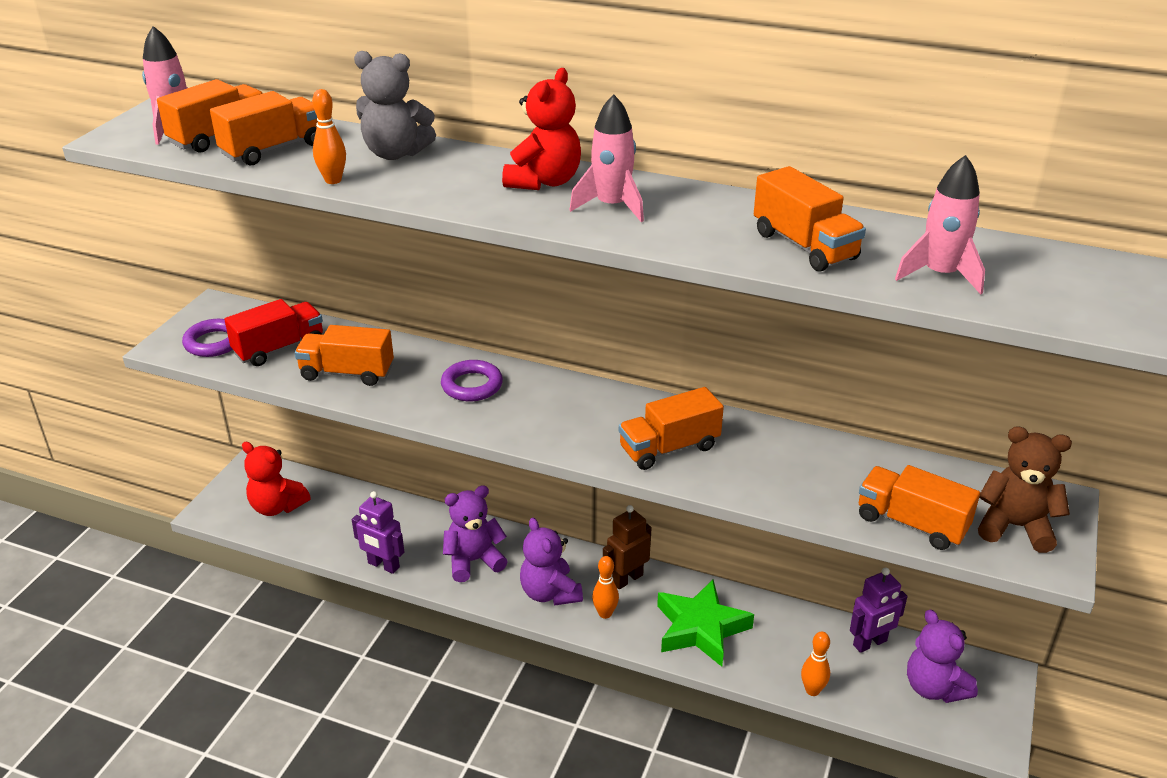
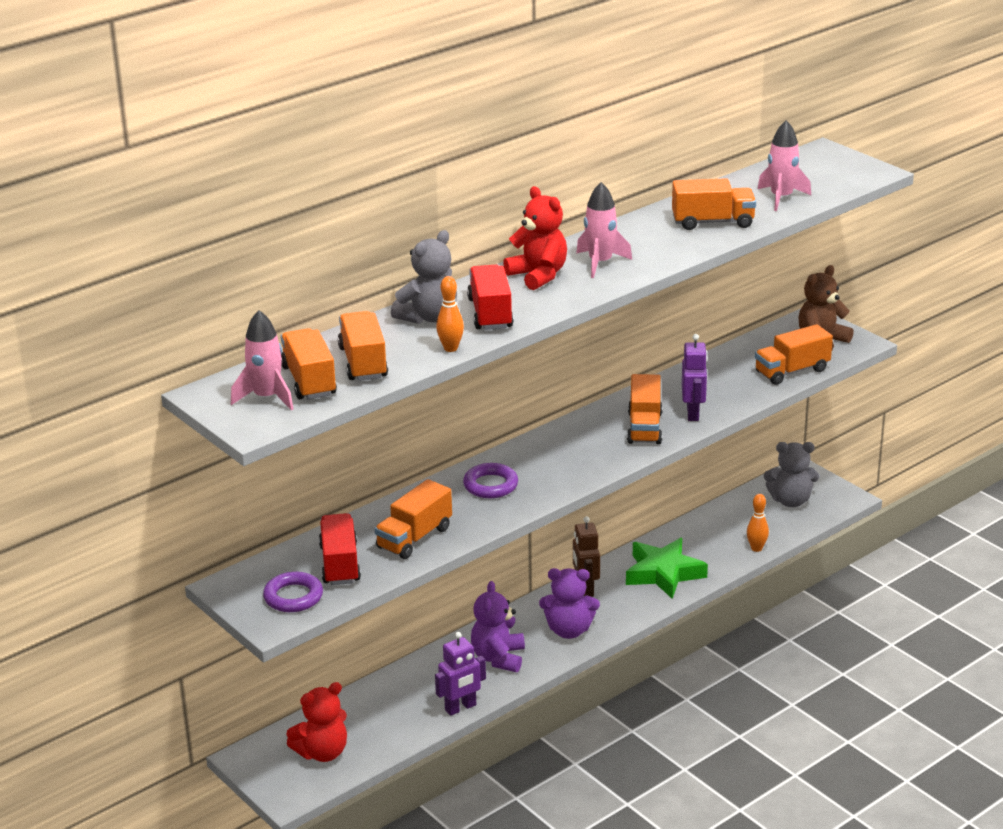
camera: 60 degrees left, 5 degrees down
(429, 180) = (490, 313): none -> red truck
(605, 613) = (613, 611): orange bowling pin -> none
(870, 643) = (734, 509): purple robot -> purple robot (693, 413)
(934, 687) = (790, 501): purple teddy bear -> grey teddy bear

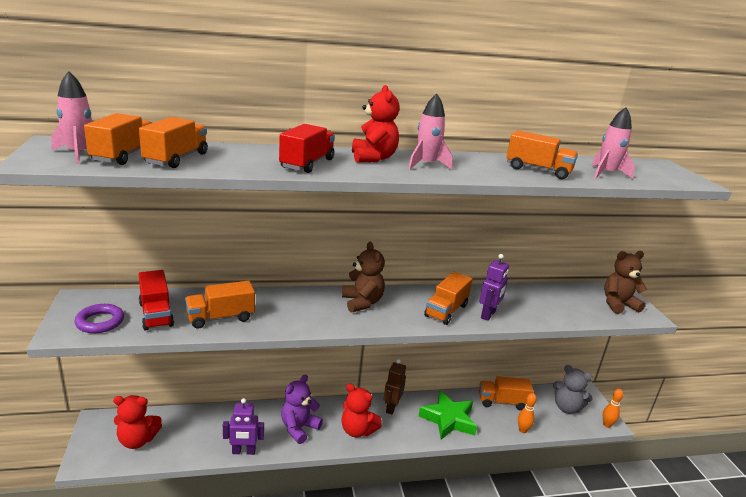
camera: 25 degrees right, 5 degrees down
(340, 564) = (156, 314): red truck -> red truck turned 135 degrees clockwise
(428, 317) = (264, 153): grey teddy bear -> none
(450, 348) = (246, 170): orange bowling pin -> orange bowling pin (607, 425)
(490, 485) = (308, 306): purple ring -> none
(545, 456) = (362, 302): none -> brown teddy bear
(569, 630) = (357, 430): purple teddy bear -> red teddy bear
(792, 371) = (582, 315): orange truck -> orange truck (502, 402)

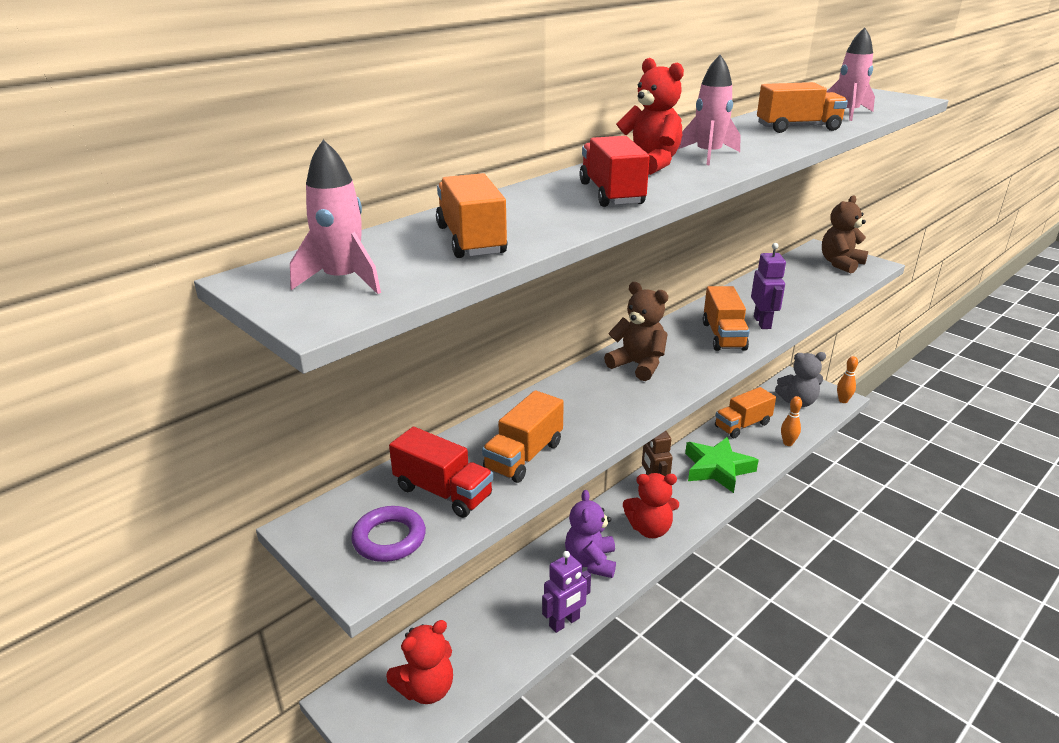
camera: 30 degrees left, 5 degrees up
(124, 155) = (401, 260): orange truck -> none

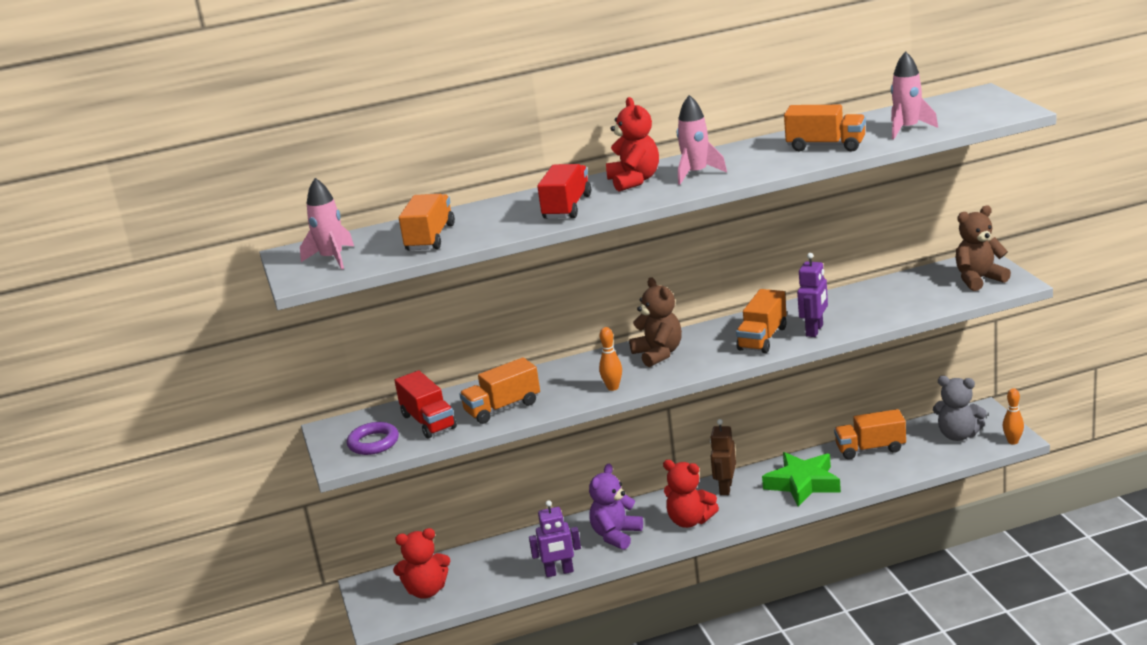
camera: 30 degrees right, 5 degrees down
(788, 443) = (901, 473): orange bowling pin -> orange bowling pin (613, 387)

